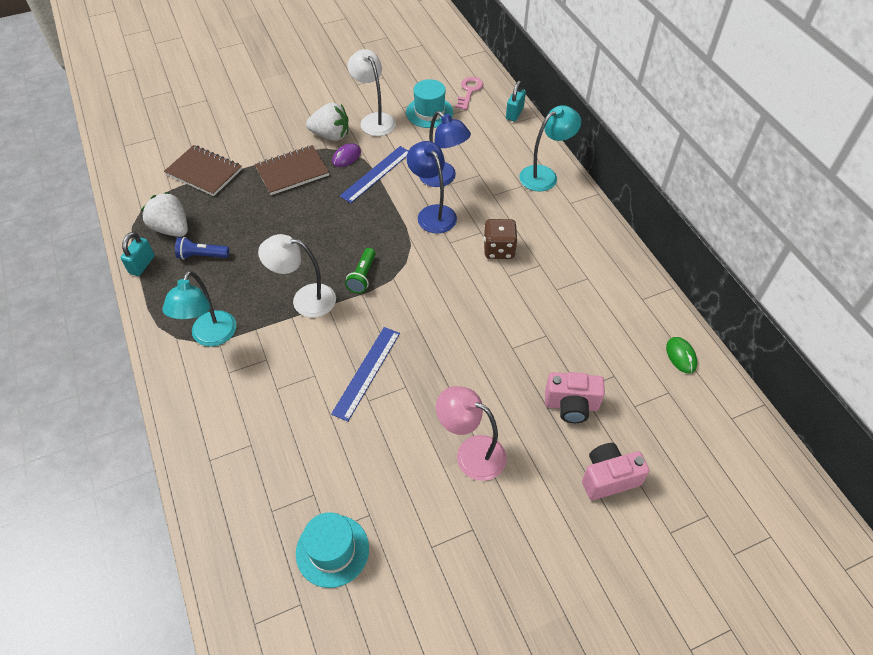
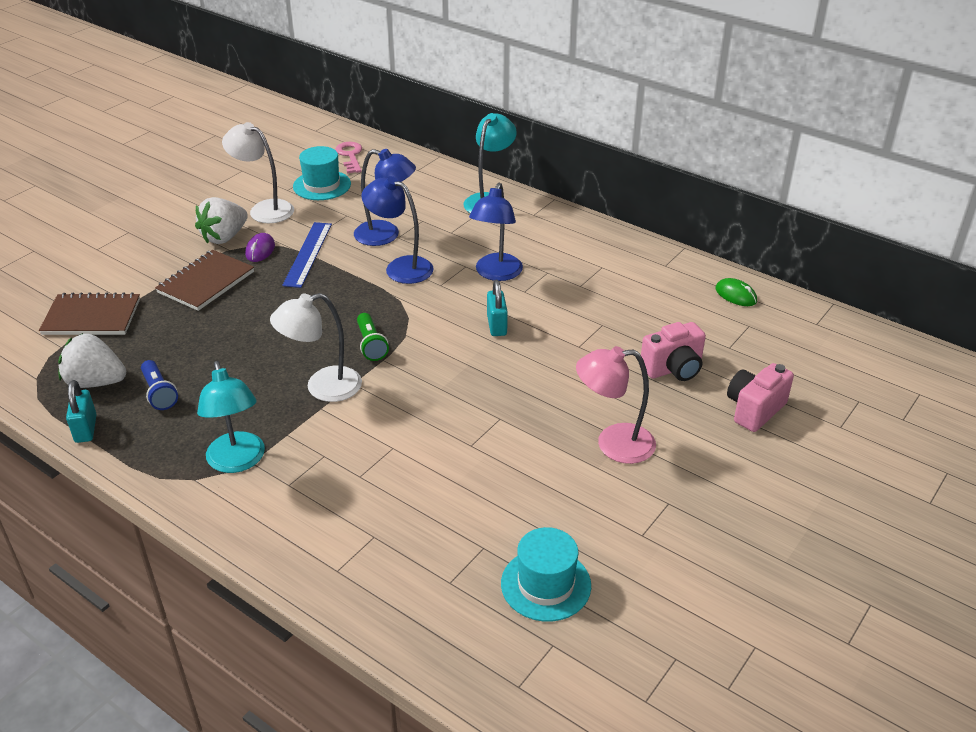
camera: 30 degrees left, 15 degrees down
(202, 255) = (159, 393): blue flashlight -> blue flashlight turned 90 degrees counterclockwise
(331, 135) = (224, 237): white strawberry -> white strawberry turned 150 degrees clockwise
(367, 372) = (448, 423): blue ruler -> none
(499, 249) = (496, 274): brown dice -> blue lamp
(514, 113) = (414, 161): turquoise padlock -> turquoise padlock (496, 325)

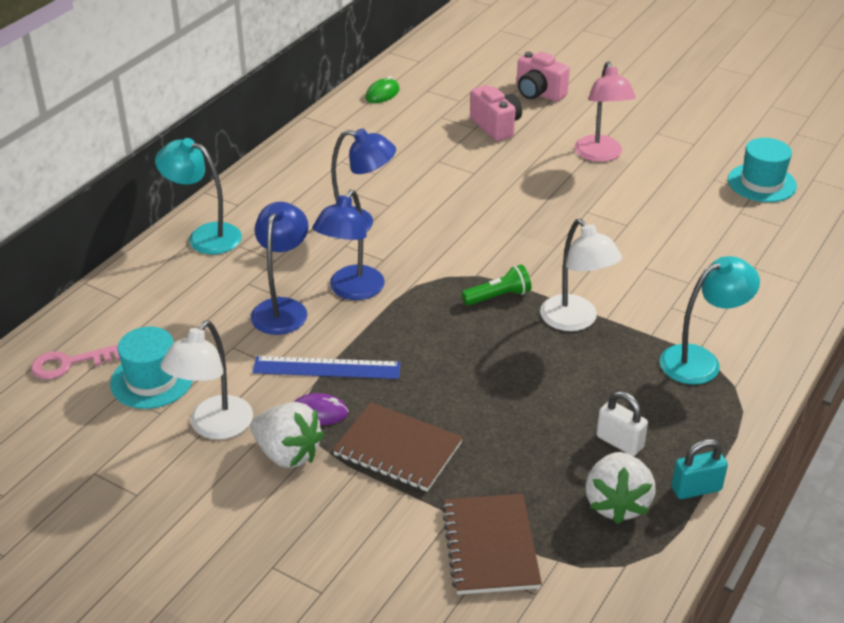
camera: 95 degrees left, 0 degrees up
(159, 393) = (619, 442): blue flashlight -> white padlock
(496, 325) = (450, 219): turquoise padlock -> none

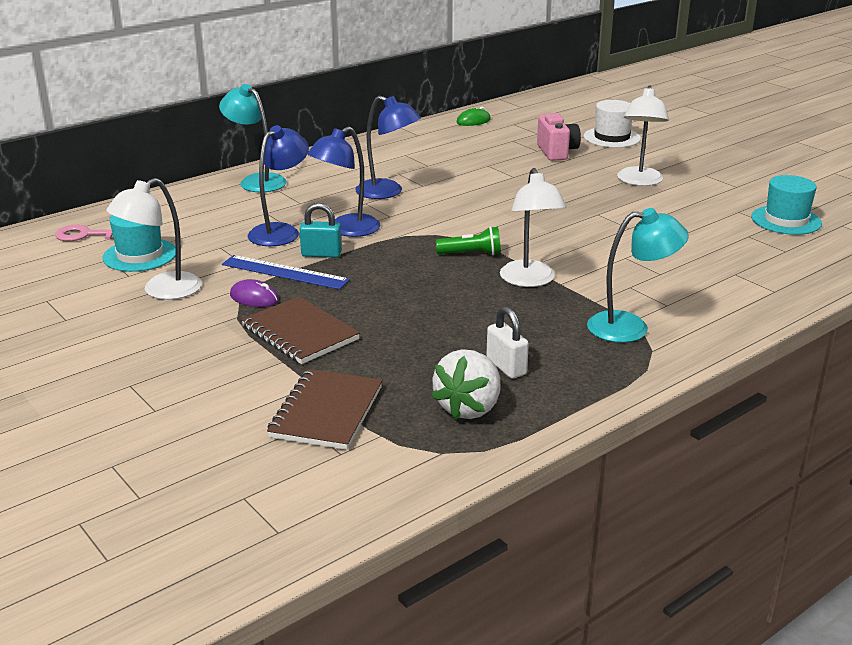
camera: 20 degrees right, 10 degrees down
(287, 454) = (206, 318): white strawberry -> none
(538, 93) = (612, 137): pink camera -> white hat
(600, 155) = (639, 181): pink lamp -> white lamp
(696, 489) = (556, 414): turquoise padlock -> turquoise padlock (321, 254)

